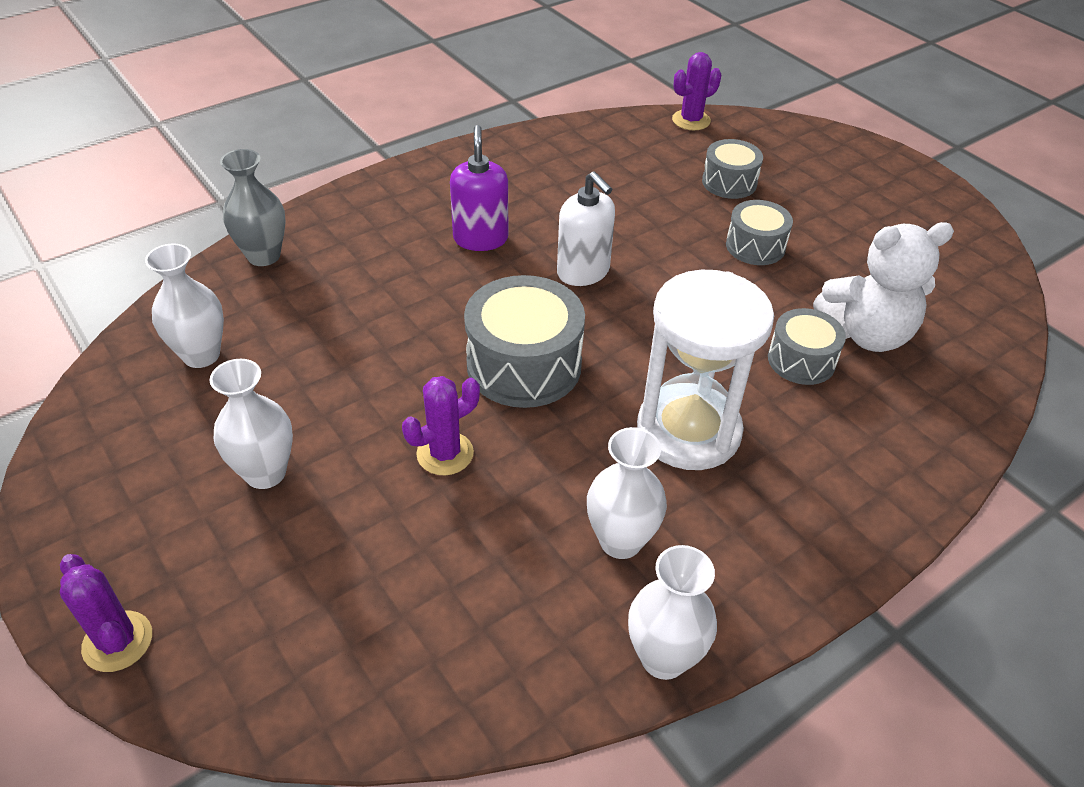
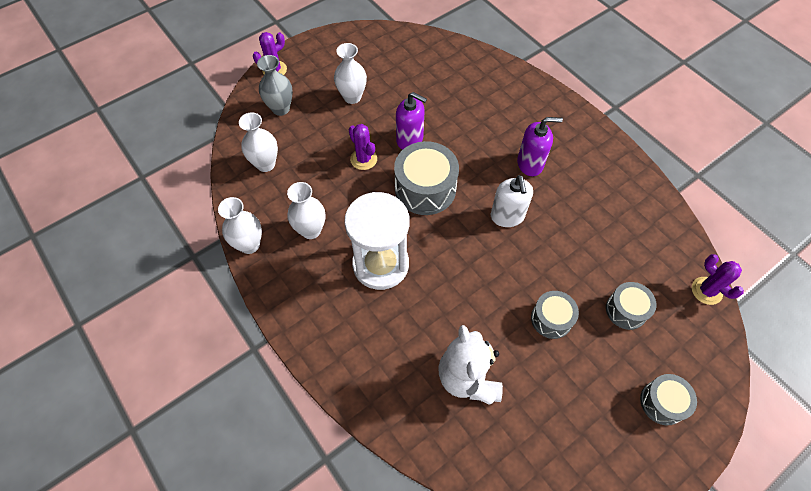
camera: 90 degrees right, 15 degrees up
(201, 355) = (422, 62): white vase -> white vase (265, 164)
(264, 256) = (498, 72): grey vase -> grey vase (281, 108)
(404, 382) = (410, 139): none -> purple soap dispenser
(583, 272) = (507, 216): white soap dispenser -> white soap dispenser turned 60 degrees counterclockwise
(801, 360) = (440, 332): grey drum -> grey drum (662, 402)

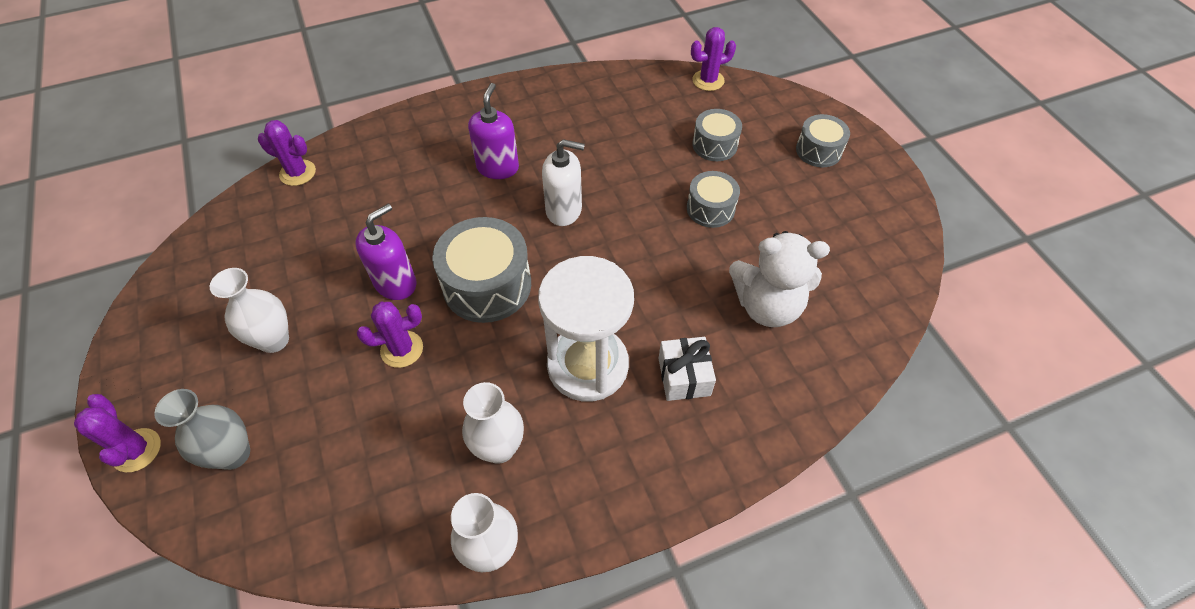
camera: 75 degrees left, 5 degrees down
(265, 164) = (340, 498): white vase -> none
(388, 327) = (684, 376): none -> white gift
(476, 58) = (298, 173): none -> purple cactus

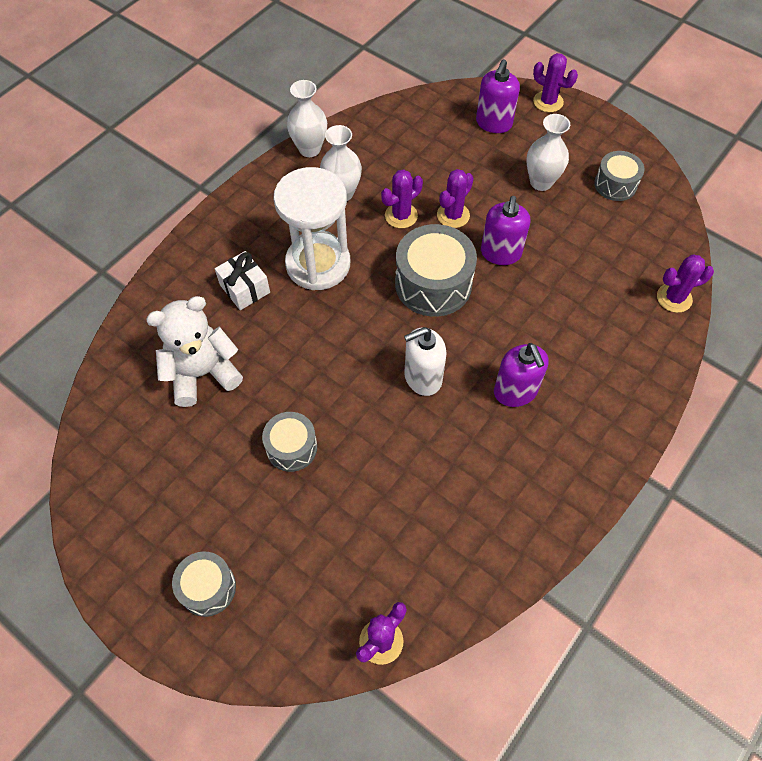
camera: 150 degrees right, 5 degrees up
(233, 454) = (493, 123): grey vase -> purple soap dispenser
(456, 379) = (401, 216): none -> purple cactus
(714, 145) = (324, 534): grey drum -> grey drum (615, 184)

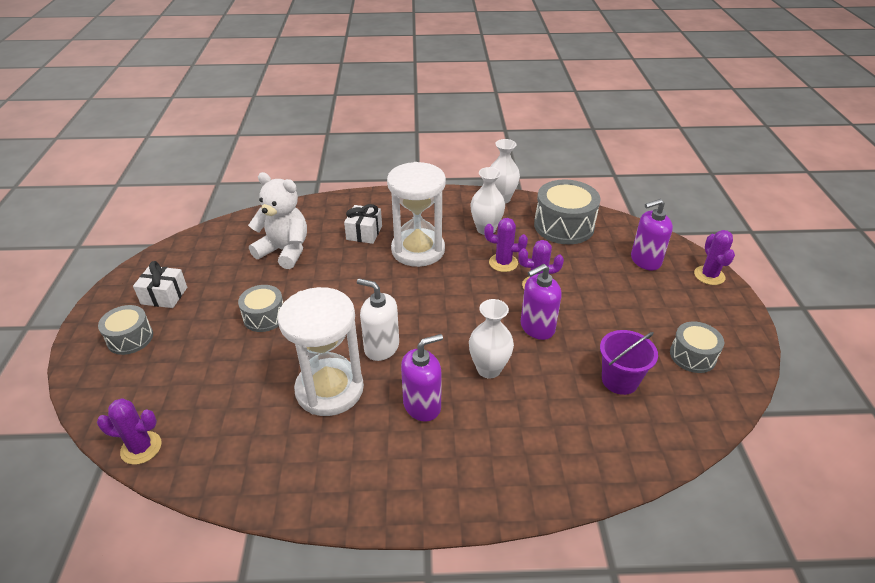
camera: 50 degrees right, 20 degrees down
(165, 524) = (164, 296): none -> white gift
(433, 284) = (466, 309): grey drum -> grey drum (564, 226)
(439, 448) = (329, 389): none -> white hourglass
(515, 391) = (422, 405): purple soap dispenser -> purple soap dispenser turned 150 degrees counterclockwise
(541, 182) = (630, 313): white vase -> white vase (489, 369)
(600, 246) = (619, 380): none -> purple bucket
(674, 298) = (633, 460): purple cactus -> none

